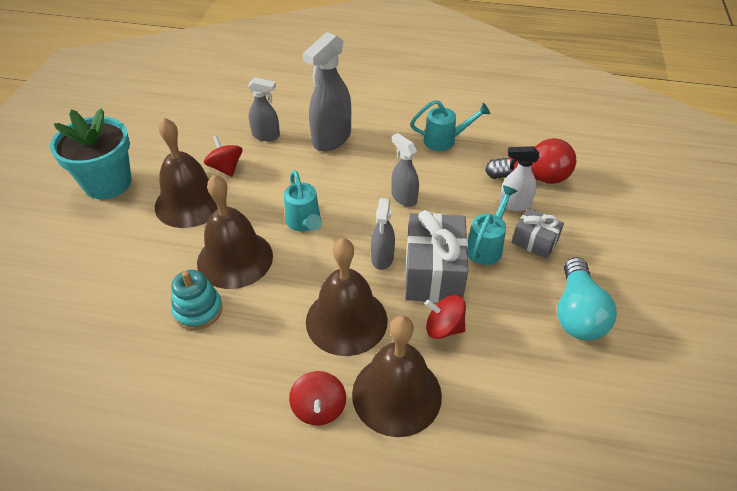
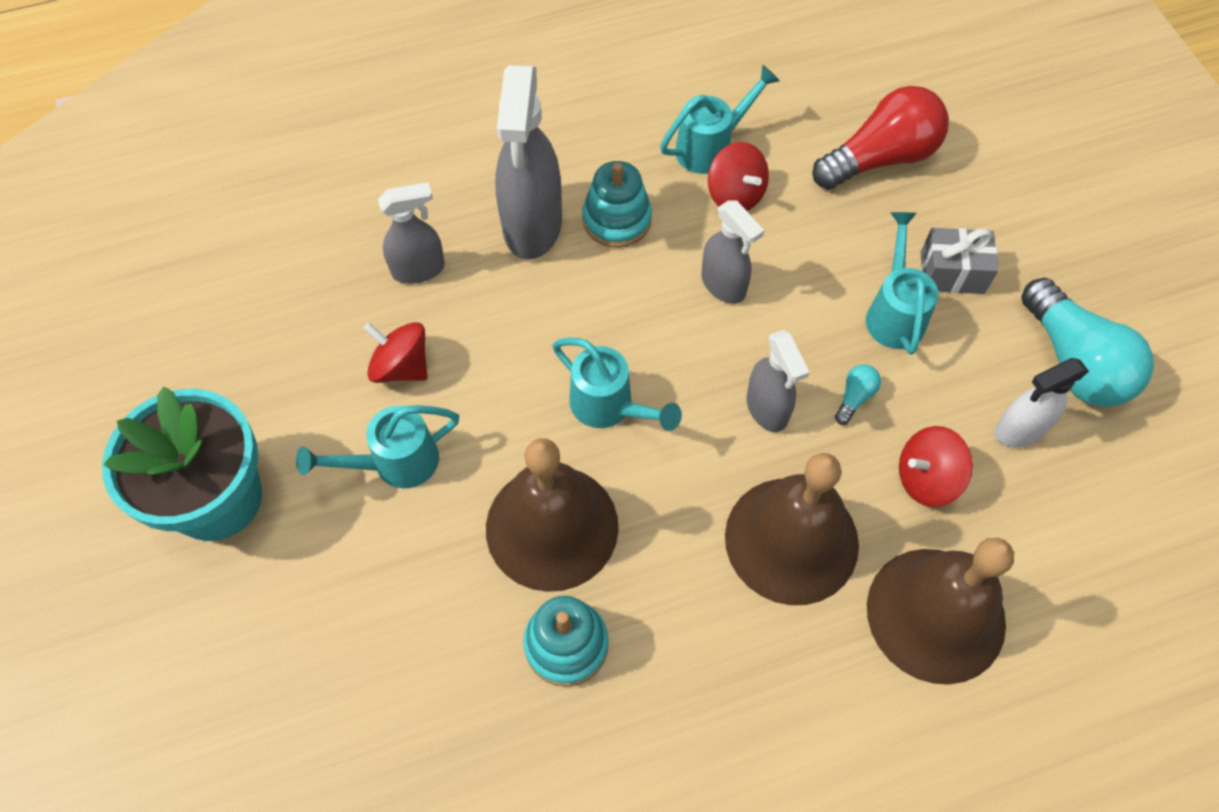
camera: 30 degrees left, 15 degrees up
(190, 202) = (395, 463): brown bell -> turquoise watering can
(319, 408) = (853, 695): red spinning top -> red spinning top (735, 195)
(373, 151) = (617, 220): none -> turquoise stacking toy
(404, 197) = (723, 285): grey spray bottle -> grey spray bottle turned 150 degrees counterclockwise
(433, 273) = (854, 397): grey gift -> turquoise light bulb
(514, 204) = (885, 220): white spray bottle -> white spray bottle (1019, 430)

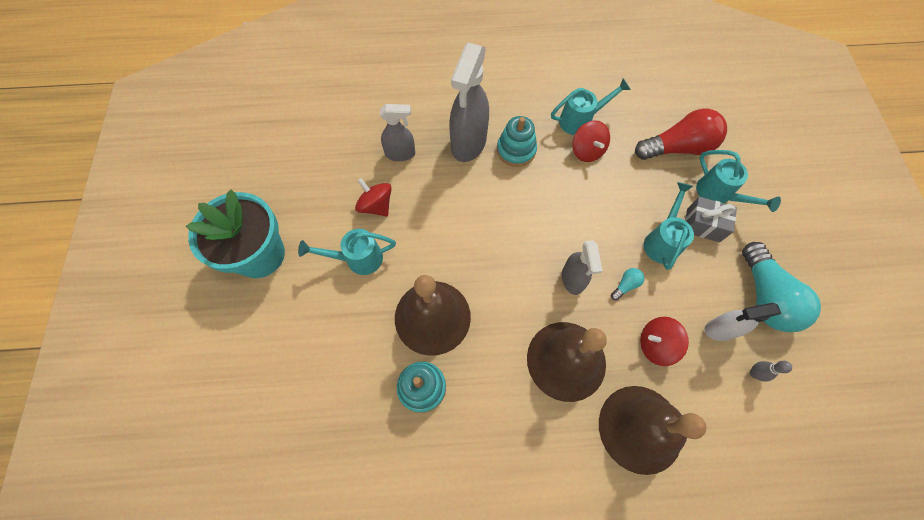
camera: 15 degrees right, 5 degrees up
(609, 407) = (483, 256): turquoise watering can -> turquoise watering can (718, 195)
(723, 285) = (566, 201): grey spray bottle -> none
(1087, 484) = (754, 373): none -> grey bowling pin

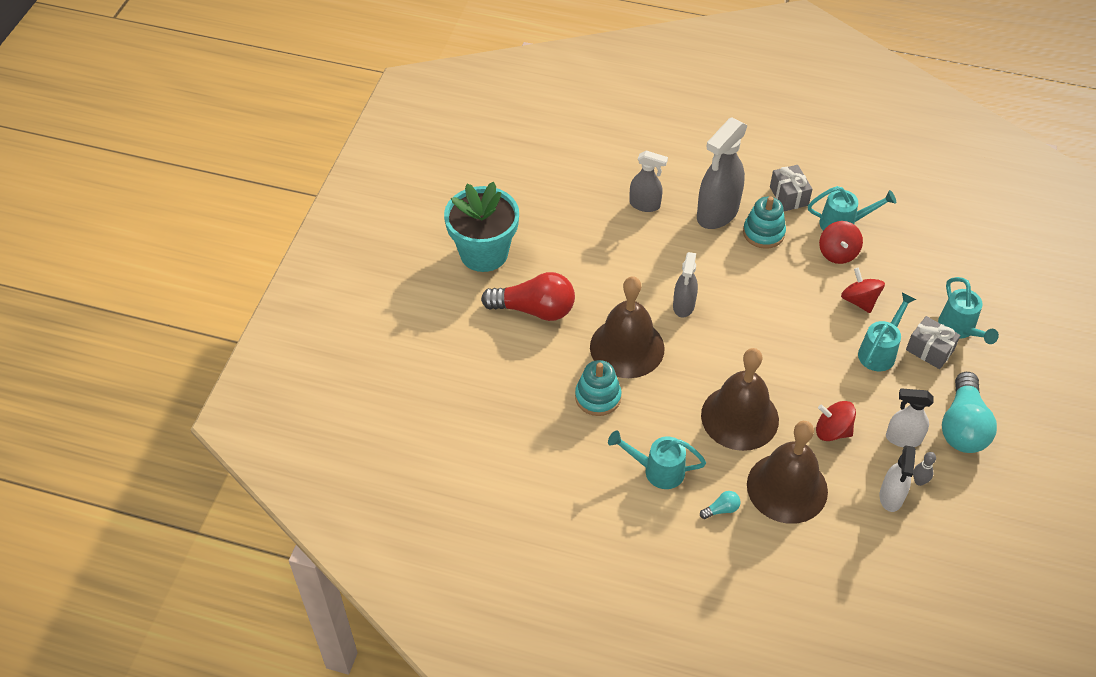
camera: 20 degrees right, 15 degrees down
(357, 259) = (573, 282): turquoise watering can -> turquoise watering can (657, 470)
(376, 206) = (605, 243): red spinning top -> red spinning top (859, 301)
(524, 107) = (789, 196): none -> grey gift
(572, 279) = (773, 357): grey spray bottle -> grey spray bottle (683, 306)
(625, 285) = (824, 376): turquoise light bulb -> turquoise light bulb (721, 509)
(677, 148) = (936, 276): red light bulb -> red light bulb (534, 309)
(737, 402) = (891, 497): none -> white spray bottle

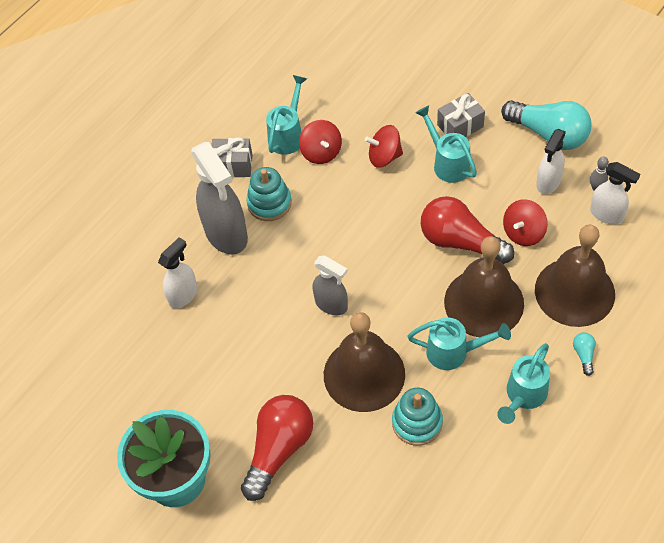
camera: 65 degrees left, 5 degrees up
(645, 205) = (183, 295): grey spray bottle -> white spray bottle
(796, 383) = (460, 242): none -> red light bulb
(837, 253) = (321, 152): red spinning top -> red spinning top turned 45 degrees clockwise
(959, 329) = (445, 95): turquoise watering can -> turquoise watering can (454, 352)

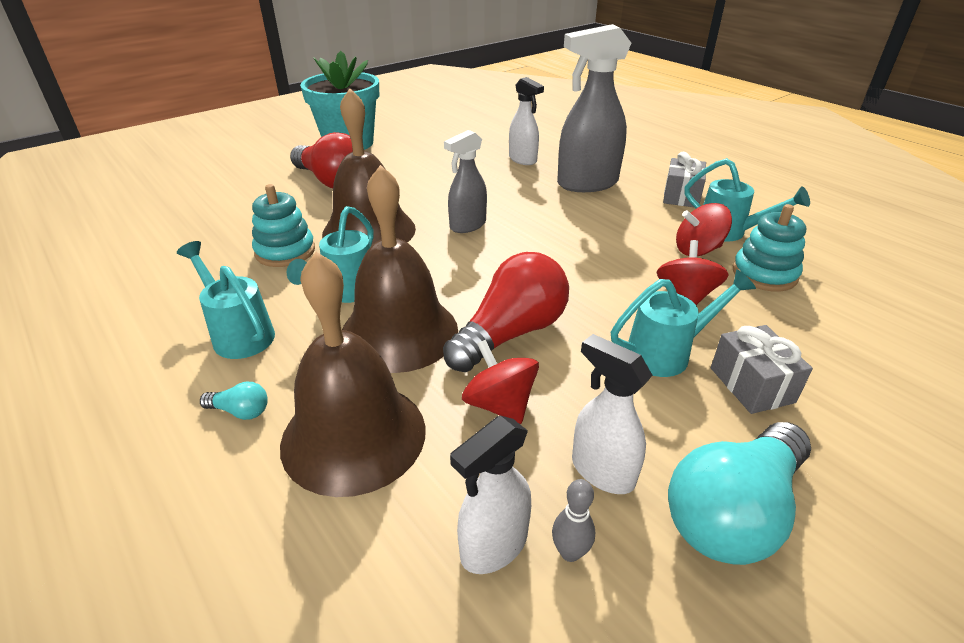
camera: 100 degrees right, 20 degrees down
(269, 203) = (622, 209): turquoise stacking toy -> turquoise stacking toy (764, 274)

